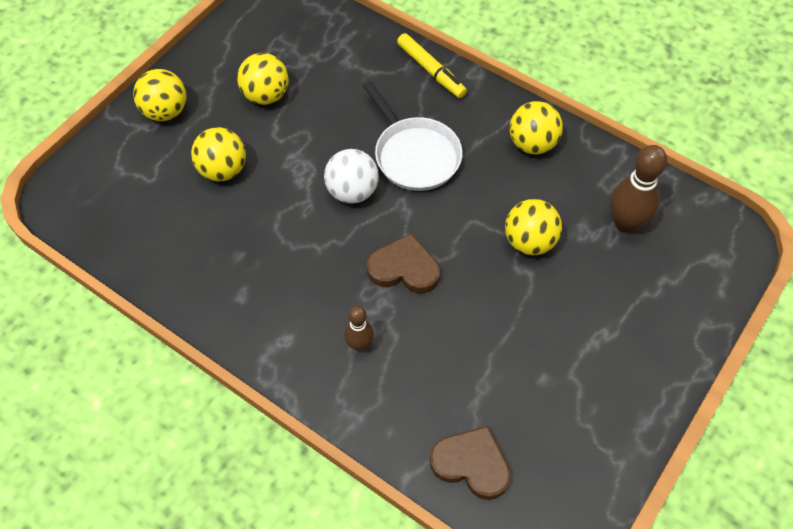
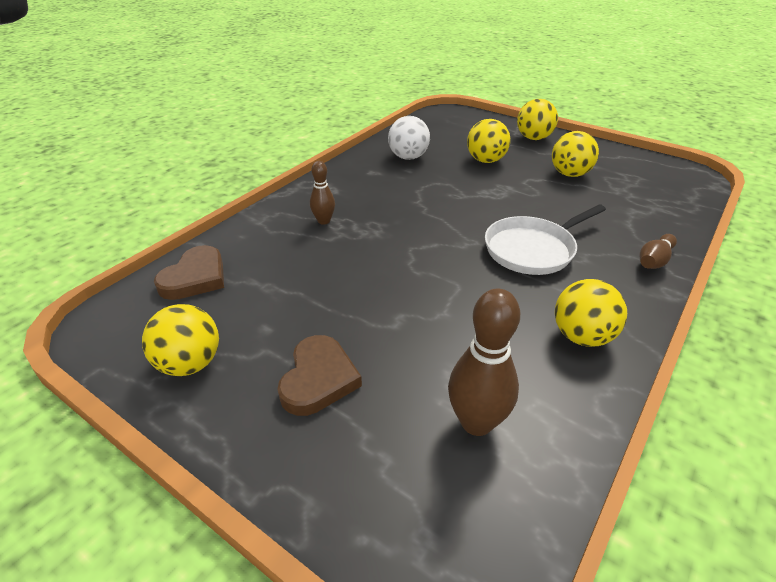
camera: 90 degrees right, 20 degrees down
(352, 191) = (479, 215): white ball -> white ball (408, 157)
(404, 268) = (398, 243): brown heart -> brown heart (318, 379)
(431, 71) = (654, 261): yellow marker -> brown bowling pin
(529, 241) = (436, 326): yellow ball -> yellow ball (190, 364)

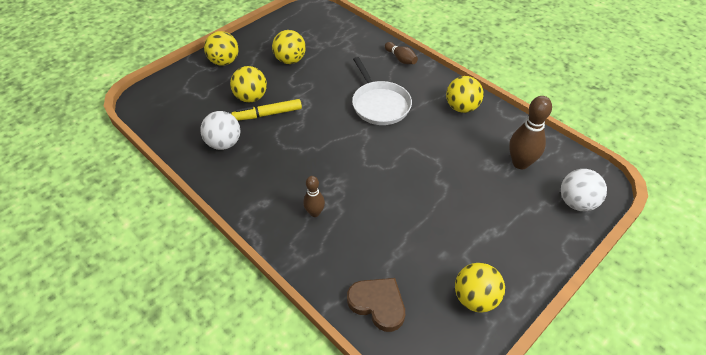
camera: 80 degrees left, 10 degrees up
(318, 379) = (490, 227): brown heart -> none
(397, 520) = (576, 202): none -> white ball
(465, 173) = (267, 114): none -> yellow marker

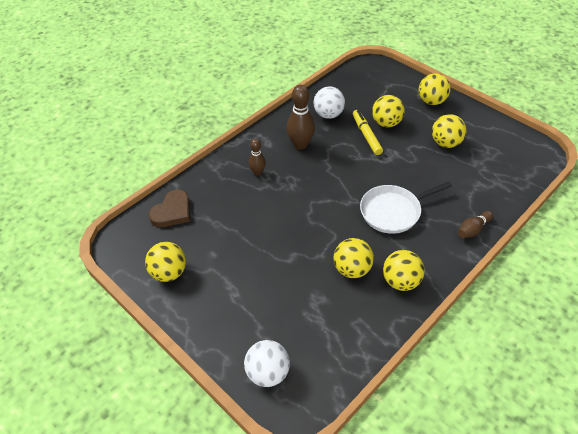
camera: 90 degrees right, 0 degrees up
(452, 138) = (352, 269): none -> yellow ball
(520, 163) = (321, 327): brown bowling pin -> brown bowling pin (300, 144)

